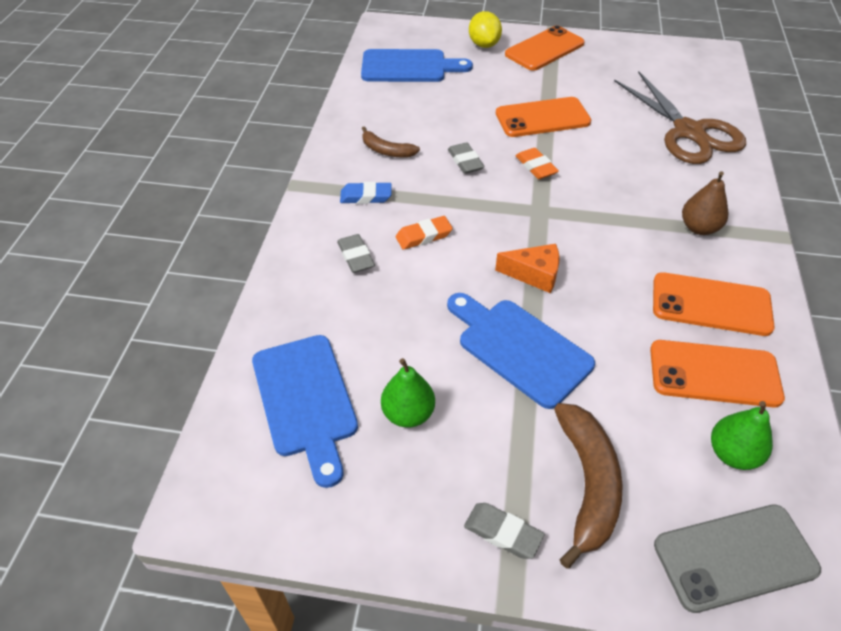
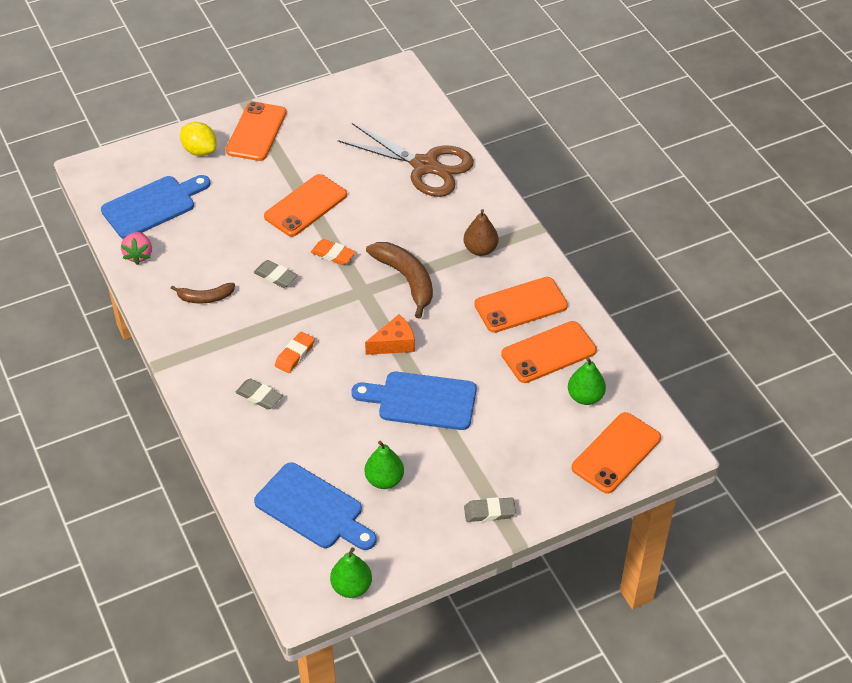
camera: 35 degrees left, 0 degrees up
(264, 523) = (351, 587): none -> green pear
(363, 96) = (138, 255): none -> pink strawberry
(366, 196) = (224, 345): blue eraser -> none
(587, 483) = (517, 459): brown banana -> brown banana (406, 279)
(735, 557) = (616, 453): grey phone -> orange phone

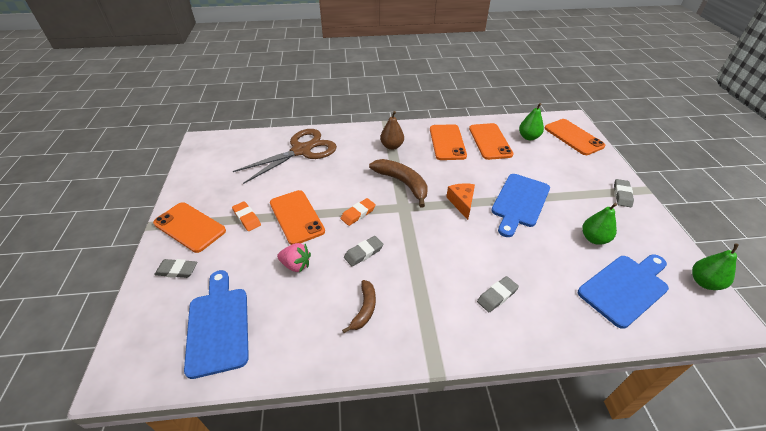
camera: 70 degrees left, 5 degrees down
(138, 255) = (278, 355): pink strawberry -> pink strawberry (296, 265)
(200, 151) = (177, 270): yellow lemon -> grey eraser
(295, 355) = (456, 261): orange eraser -> orange eraser (247, 218)
(406, 279) = (402, 183): brown banana -> brown banana turned 60 degrees clockwise

